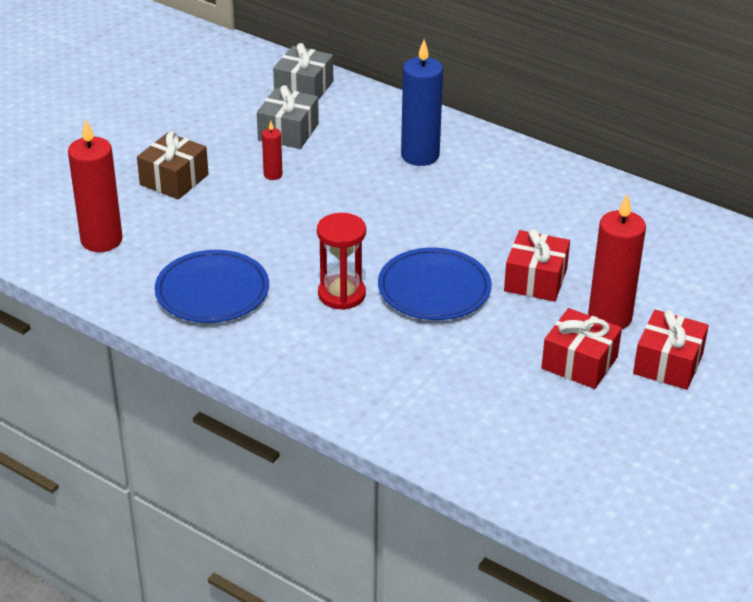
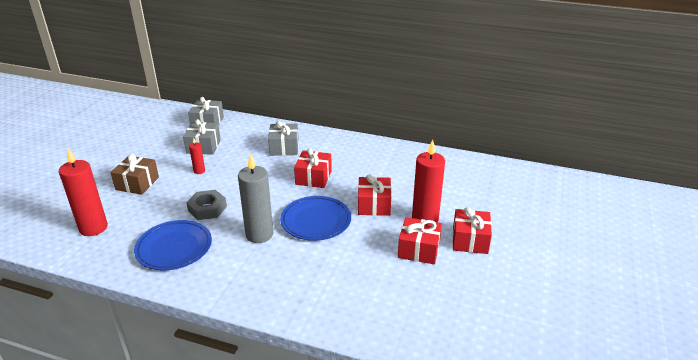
camera: 15 degrees left, 5 degrees down
(272, 239) = (207, 208): none -> grey nut
(341, 294) = (259, 234): red hourglass -> grey candle
(420, 155) = (284, 147): blue candle -> grey gift
(453, 217) = (313, 177): none -> red gift

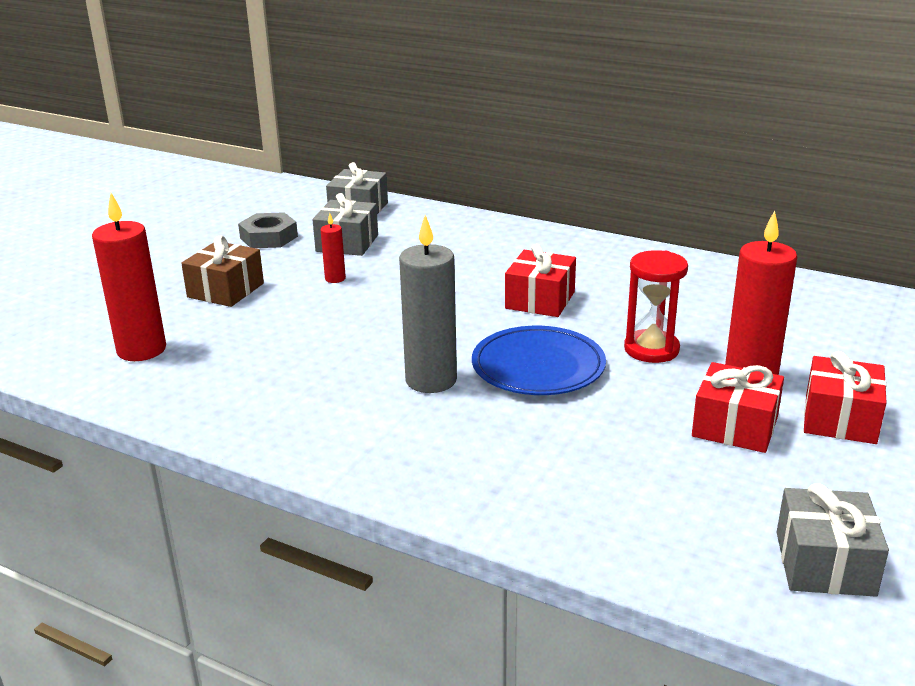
camera: 10 degrees right, 5 degrees down
(174, 248) = (275, 389): blue plate -> none
(207, 208) = (342, 335): grey nut -> grey nut (269, 237)
(284, 147) = (490, 252): grey gift -> grey gift (824, 563)
(374, 205) = (651, 349): red gift -> red hourglass

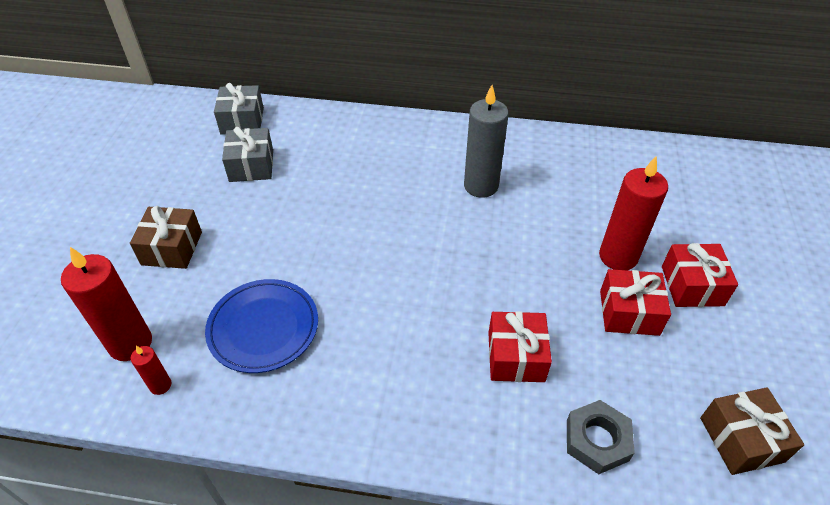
camera: 20 degrees left, 20 degrees up
(269, 237) = (179, 171): grey nut -> grey nut (597, 440)
(335, 279) = (261, 213): red candle -> red candle (160, 385)
(431, 380) = (392, 319): grey candle -> grey candle (481, 186)
(538, 367) = (466, 282): blue plate -> blue plate (263, 328)
(540, 300) = (435, 203): red gift -> red gift (516, 356)
(651, 349) = (539, 241): red hourglass -> none
(824, 563) = (741, 439): grey gift -> brown gift

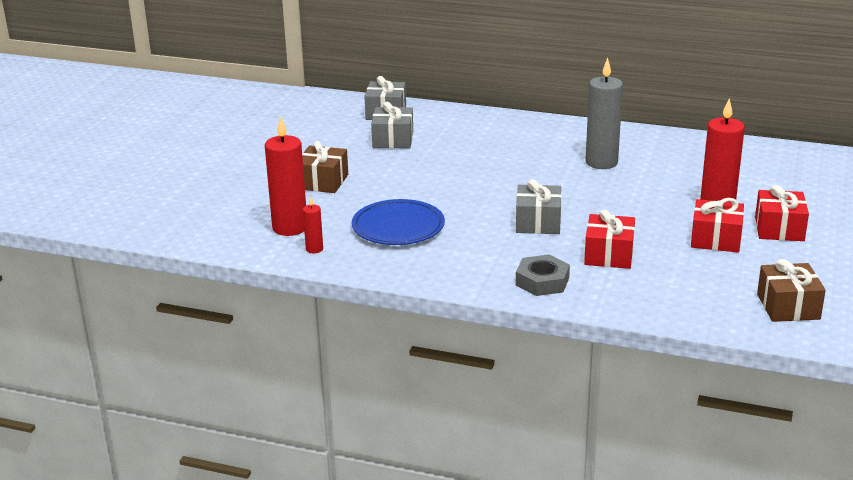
camera: 10 degrees right, 20 degrees down
(426, 301) = (538, 222): none -> grey gift
(597, 440) = (665, 298): grey nut -> grey nut (542, 281)

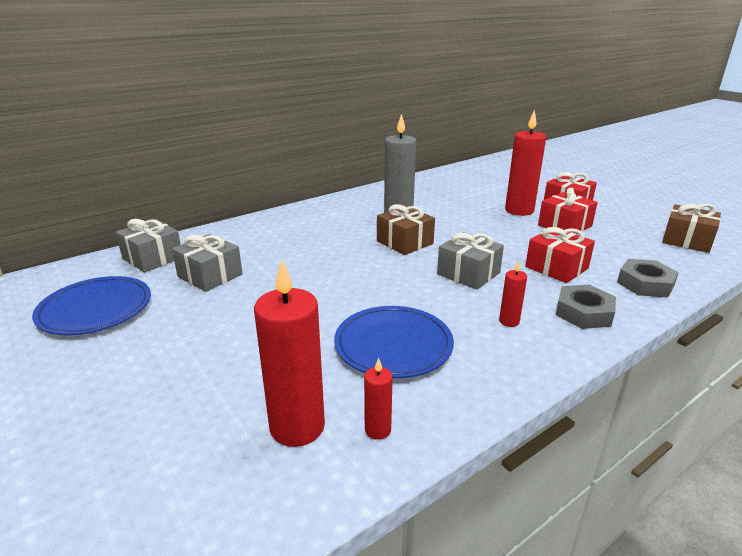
camera: 55 degrees left, 0 degrees up
(309, 129) = (95, 309): none -> blue plate
(322, 182) = (222, 351): brown gift -> brown gift (404, 242)
(485, 256) = (509, 321): none -> red candle
(639, 299) = (645, 284): none -> grey nut

